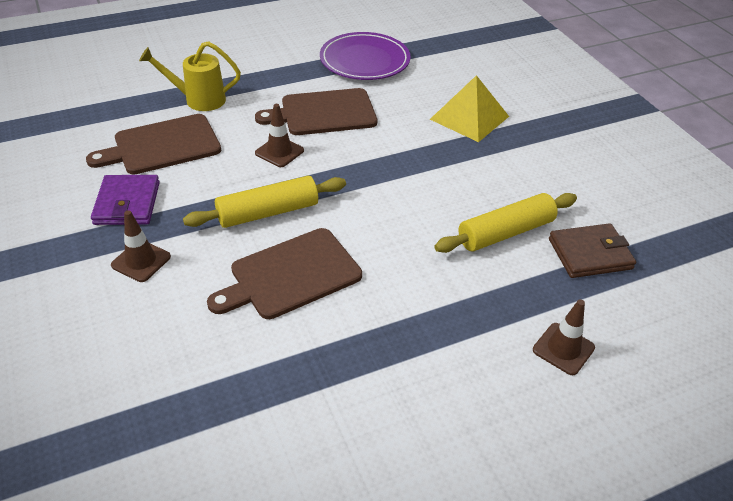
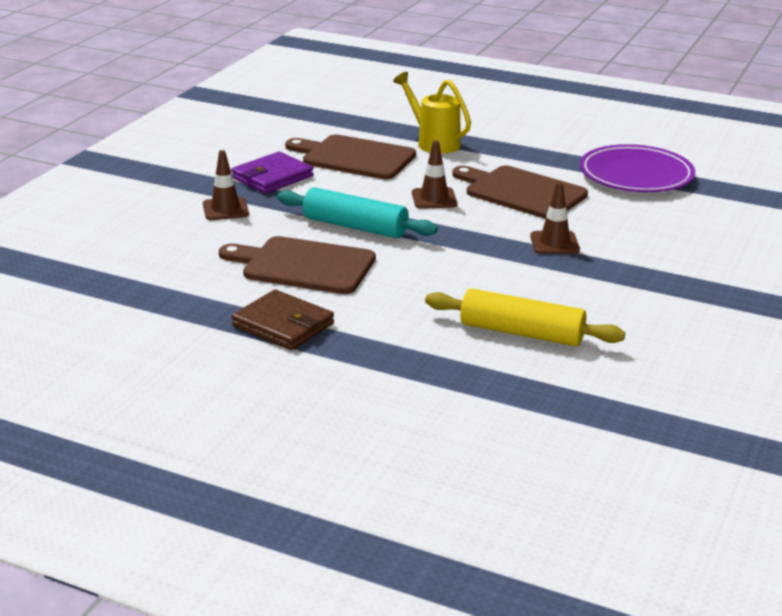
camera: 50 degrees right, 15 degrees down
(268, 212) = (355, 227): yellow rolling pin -> turquoise rolling pin
(469, 117) = (657, 253): yellow pyramid -> none
(563, 349) = (418, 414): brown traffic cone -> brown traffic cone (554, 243)
(590, 254) = (571, 385): brown wallet -> brown wallet (283, 325)

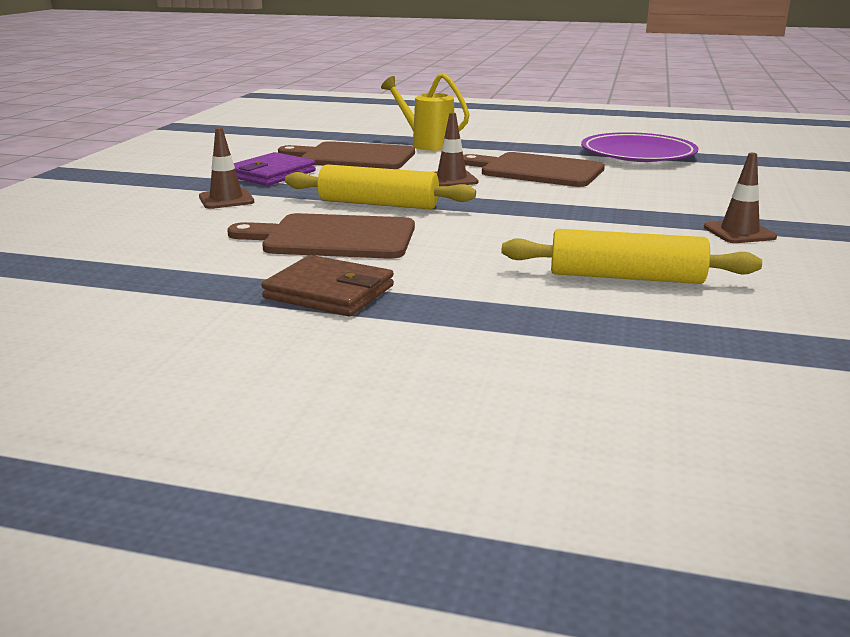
camera: 10 degrees left, 5 degrees down
(355, 227) = (378, 204): turquoise rolling pin -> yellow rolling pin
(554, 243) = (600, 203): brown traffic cone -> brown traffic cone (739, 232)

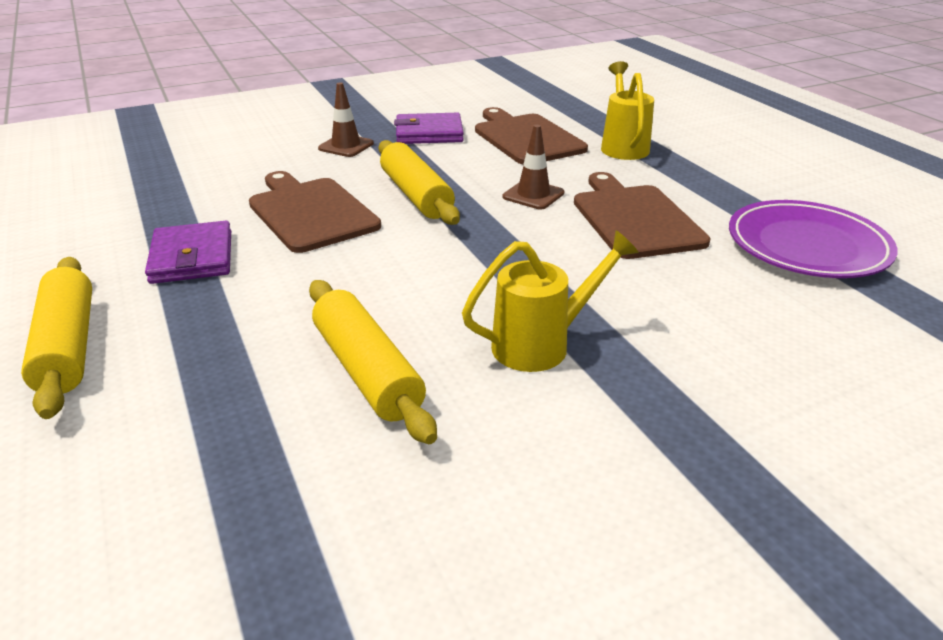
camera: 50 degrees right, 10 degrees up
(329, 292) = (192, 257): brown wallet -> purple wallet
(414, 370) = (67, 346): none -> yellow rolling pin
(658, 229) = (541, 344): none -> yellow watering can
(739, 232) = (607, 398): brown traffic cone -> none

